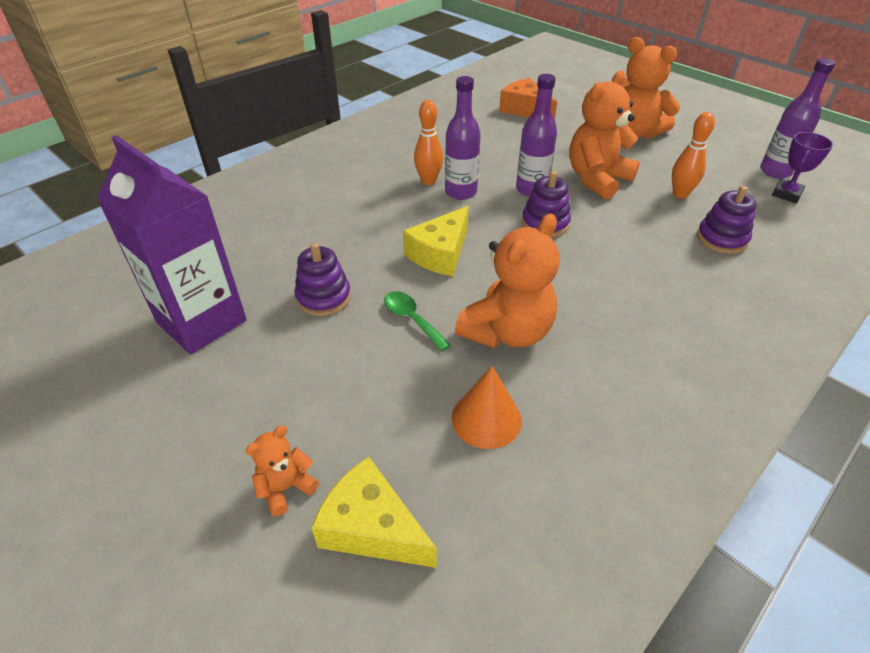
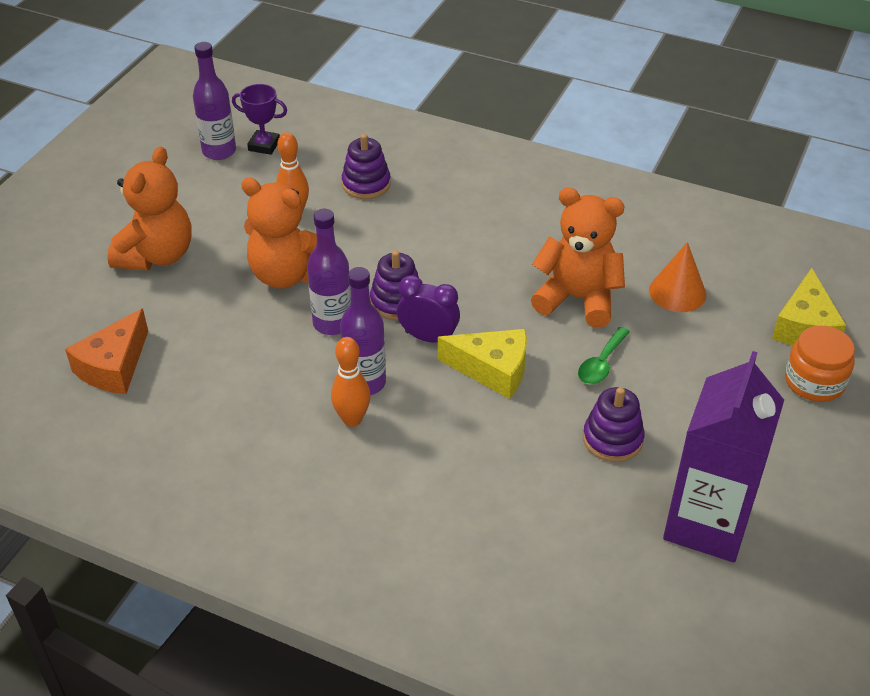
camera: 110 degrees left, 0 degrees up
(286, 487) = (814, 381): orange teddy bear -> orange jar
(494, 230) = (428, 337): none -> purple clock

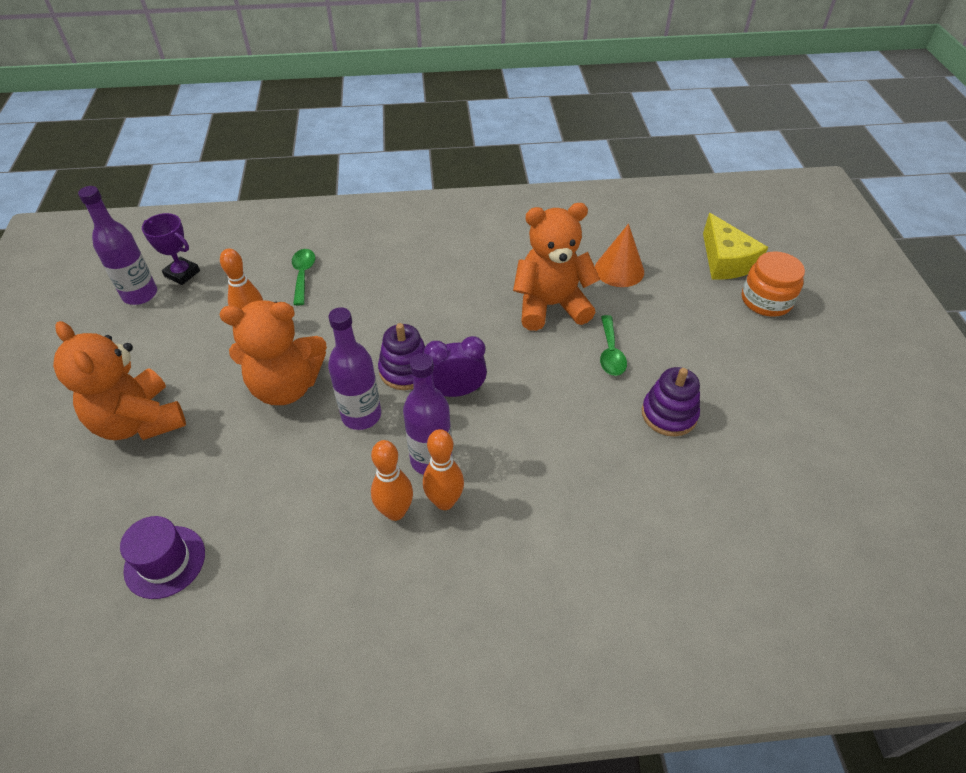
camera: 30 degrees left, 5 degrees up
(114, 366) = (165, 561): orange cheese -> purple hat
(157, 255) = (139, 421): orange teddy bear -> orange teddy bear turned 150 degrees clockwise
(264, 145) = (182, 274): purple trophy -> purple trophy turned 45 degrees clockwise
(307, 409) = (395, 512): none -> orange bowling pin
(366, 184) = (303, 275): purple stacking toy -> green spoon
(492, 370) = (531, 397): yellow cheese -> none
(707, 524) = (792, 453): purple carton -> none

